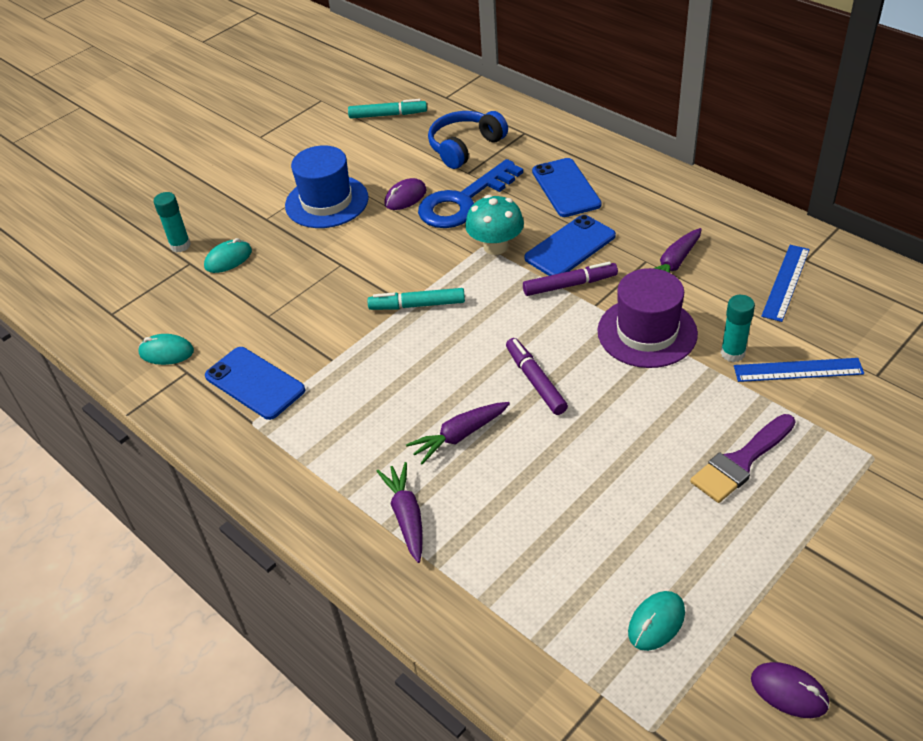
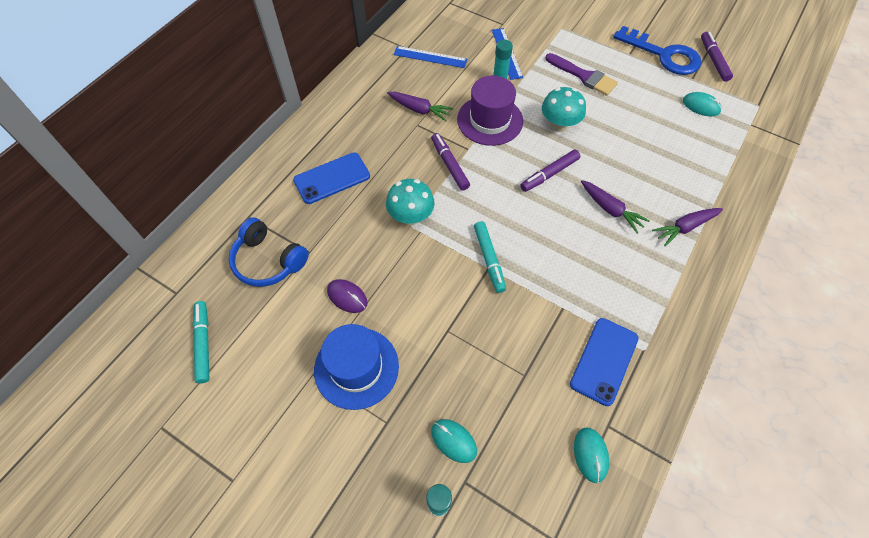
camera: 105 degrees left, 15 degrees up
(463, 201) = (352, 248): blue key -> blue key (663, 55)
(570, 247) = (407, 168): blue phone -> none
(630, 408) = (559, 125): none -> turquoise mushroom
(789, 692) = (713, 60): purple mouse -> purple marker

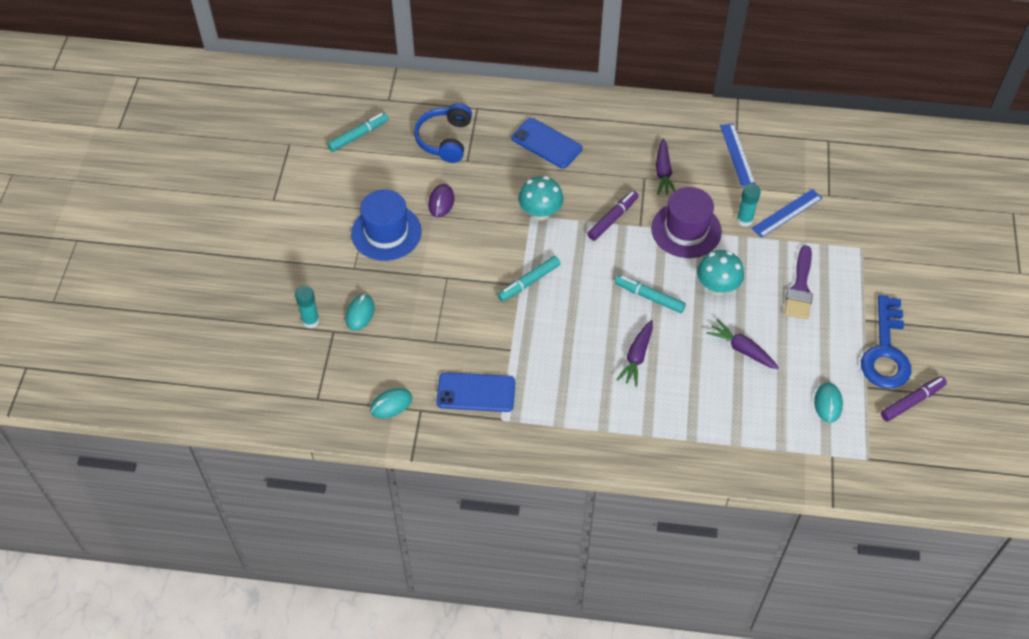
camera: 65 degrees right, 5 degrees down
(549, 174) = (649, 297): purple marker -> turquoise marker
(685, 227) = (652, 422): purple carrot -> purple carrot (742, 349)

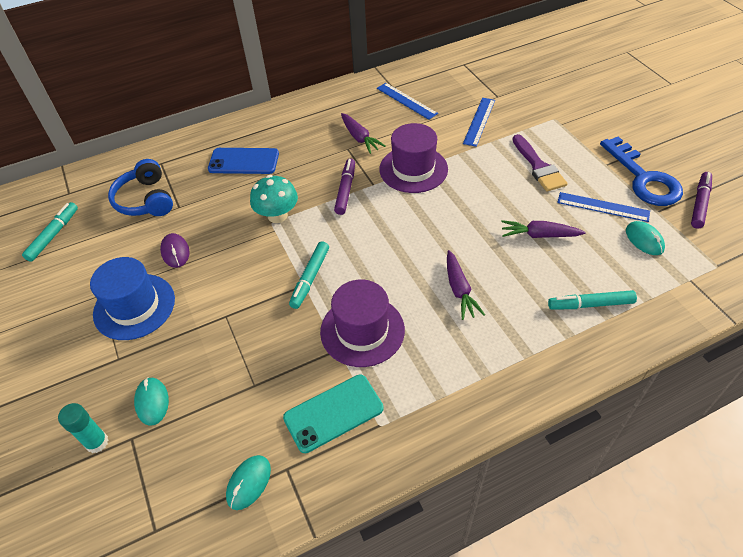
camera: 30 degrees left, 5 degrees down
(476, 392) = (333, 413): blue phone -> turquoise phone
(538, 346) = (362, 330): none -> purple hat
(649, 297) = (427, 235): turquoise marker -> turquoise marker (590, 304)
(717, 286) = (475, 198): turquoise mushroom -> none
(744, 220) = (452, 141): turquoise glue stick -> none
(821, 356) = (603, 207): none -> blue ruler

